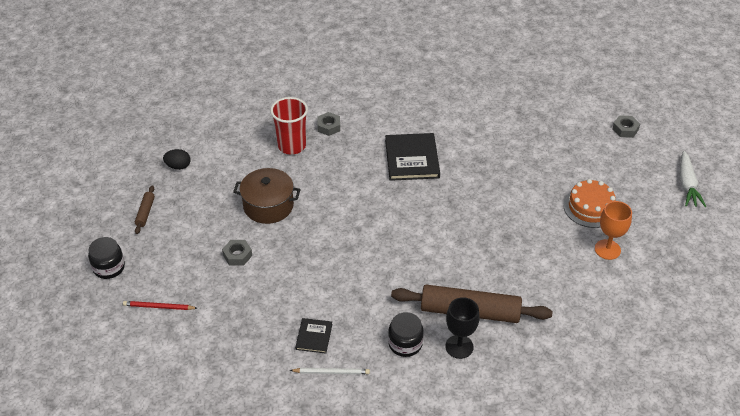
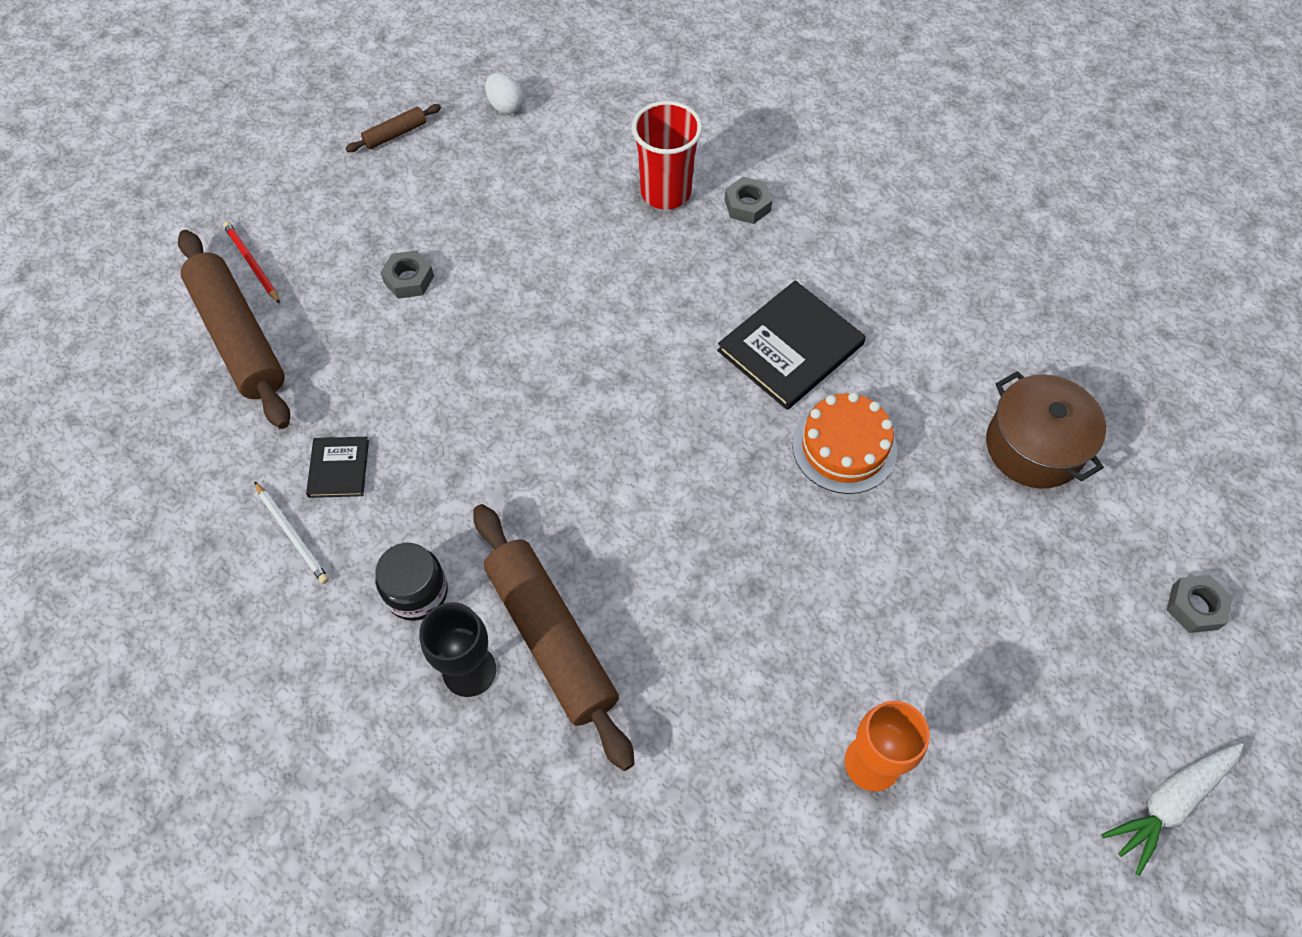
camera: 50 degrees right, 15 degrees up
(109, 267) = (274, 168): black jar -> none
(178, 166) = (506, 106): black egg -> white egg
(198, 335) = (239, 337): none -> brown rolling pin
(268, 206) = (528, 248): brown pot -> brown pot (1034, 446)
(314, 336) = (339, 468): black book -> black book turned 60 degrees counterclockwise
(590, 207) = (943, 671): orange cake -> orange cake (844, 447)

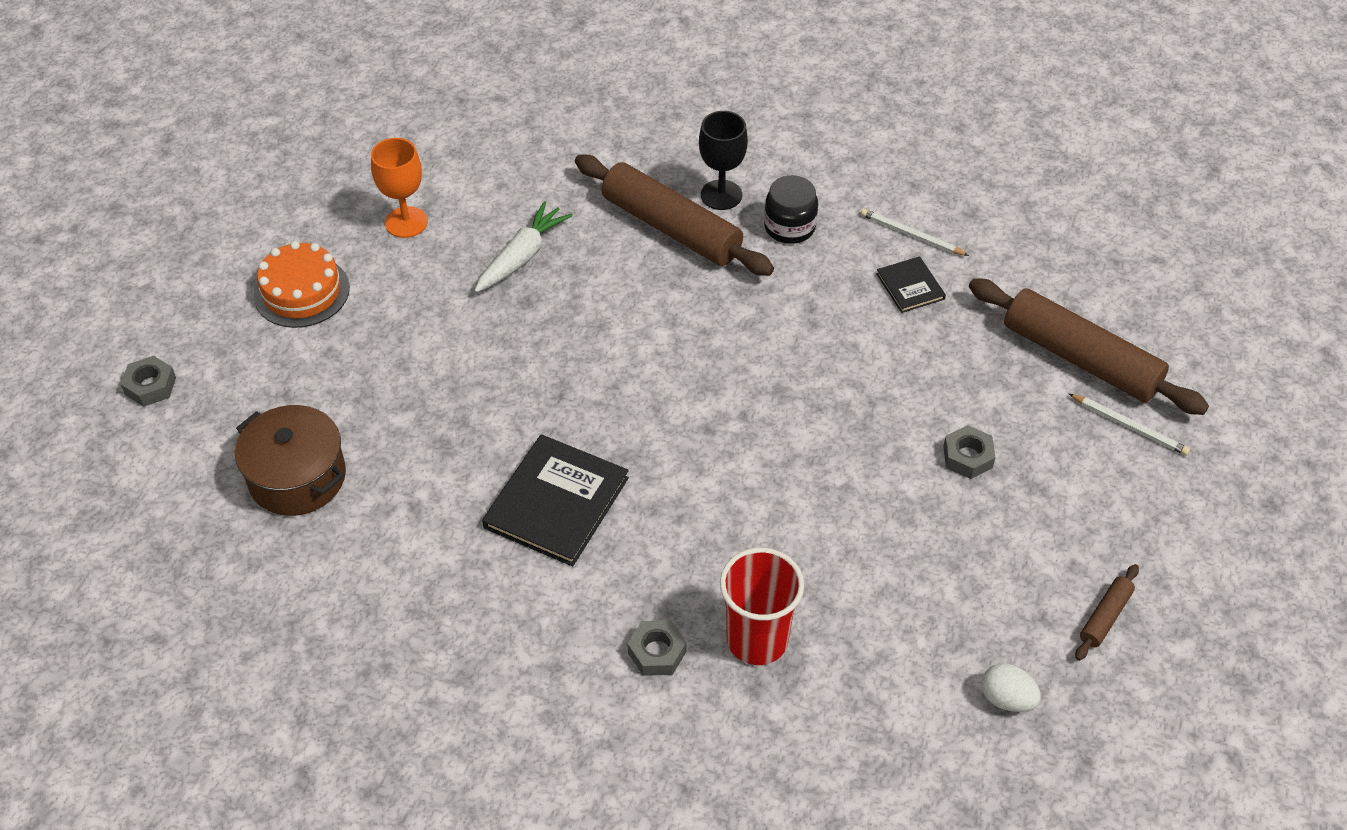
camera: 160 degrees right, 10 degrees down
(252, 263) = (1129, 426): red pencil -> white pencil
(844, 447) = (479, 426): orange cake -> orange cake (302, 291)
(1169, 803) = (183, 256): white carrot -> white carrot (522, 256)

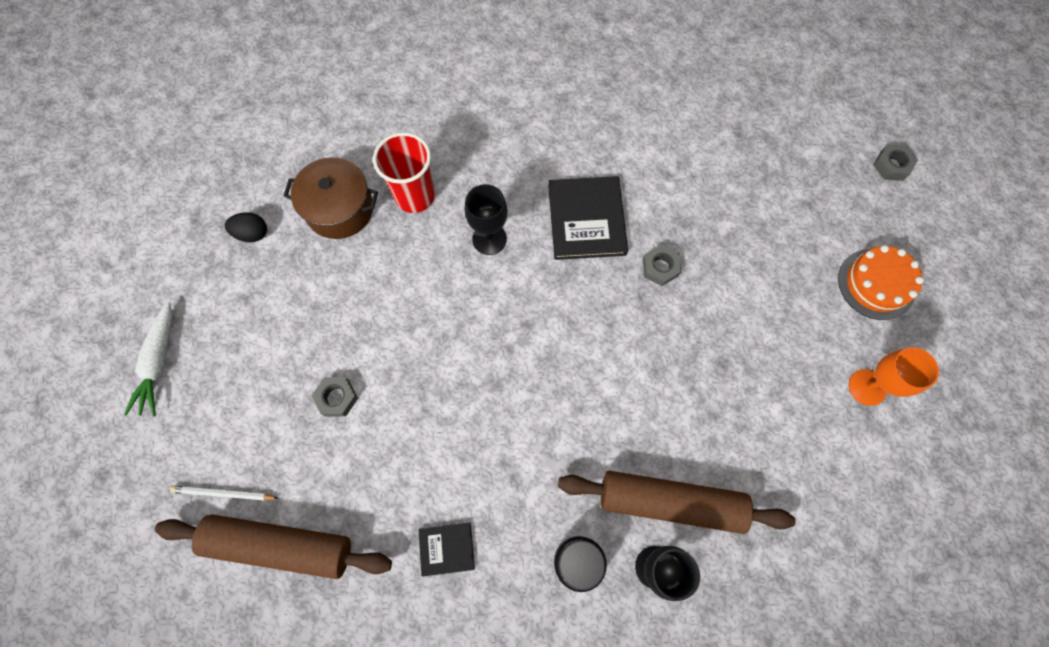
camera: 150 degrees right, 20 degrees up
(297, 477) = (749, 156): brown pot -> brown pot (339, 209)
(522, 256) = (758, 403): white carrot -> white carrot (159, 363)
(657, 652) = (467, 161): grey nut -> grey nut (660, 267)
(692, 538) = (489, 239): none -> black goblet
(910, 286) = (446, 548): black book -> black book turned 45 degrees counterclockwise
(911, 235) = (472, 614): white pencil -> none
(1006, 699) = (252, 233): white egg -> black egg
(1105, 617) = (205, 319): brown rolling pin -> none

